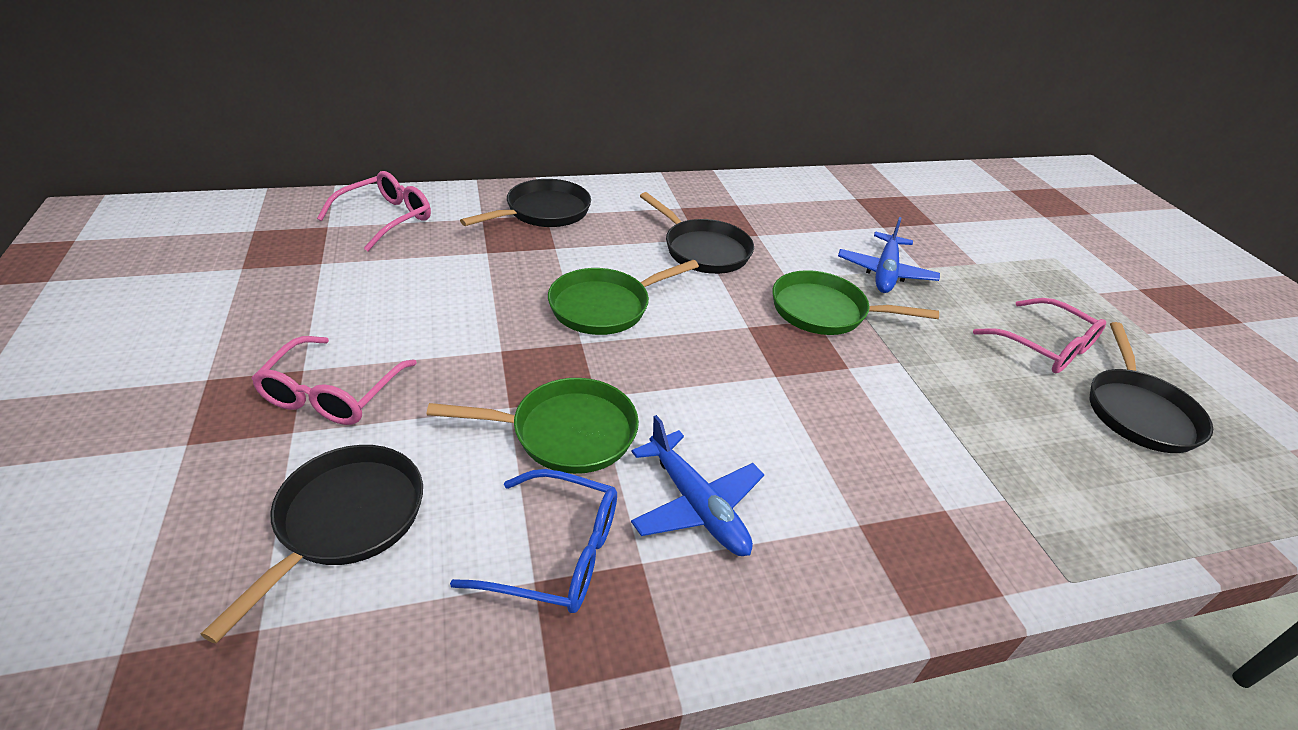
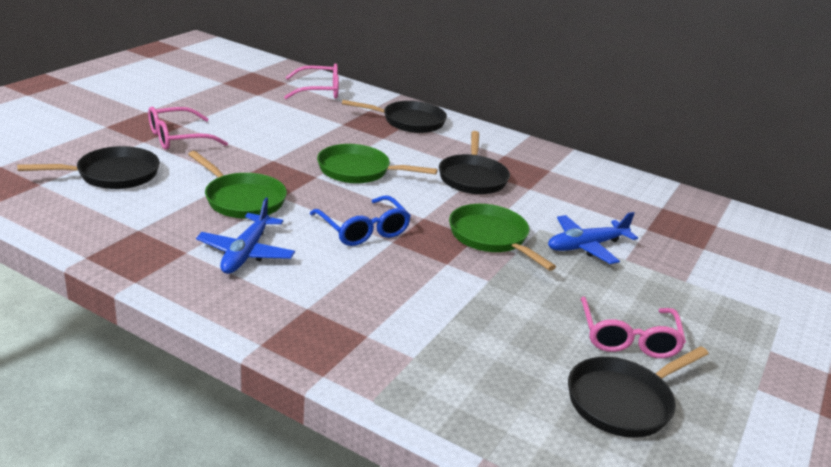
camera: 45 degrees right, 10 degrees down
(557, 553) = (161, 228): blue glasses -> blue glasses (363, 230)

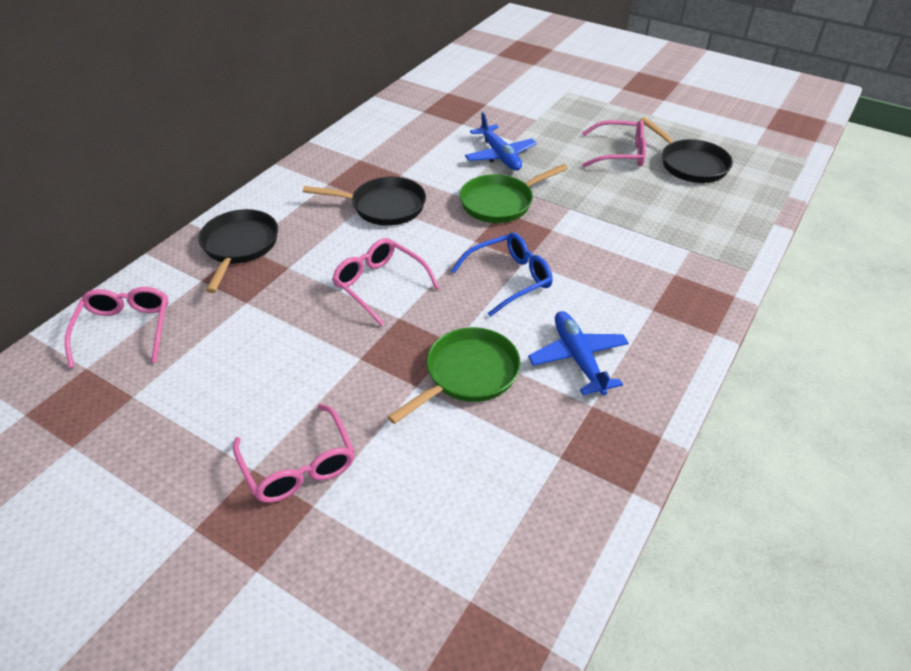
camera: 85 degrees left, 15 degrees up
(112, 175) = (426, 517): black pan -> none
(246, 253) = (578, 358): blue plane -> blue plane turned 120 degrees counterclockwise
(358, 171) = (380, 285): green pan -> pink glasses

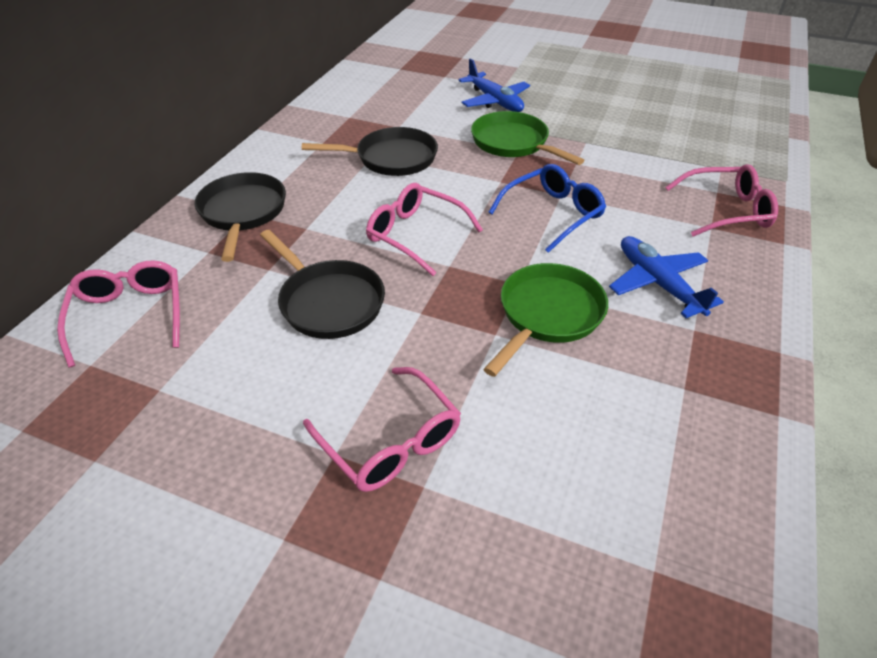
camera: 10 degrees left, 0 degrees up
(500, 202) = (513, 143): green pan -> green pan turned 90 degrees clockwise
(620, 153) = (613, 89): pink glasses -> pink glasses (726, 210)
(690, 164) = (684, 93): black pan -> black pan (328, 301)

